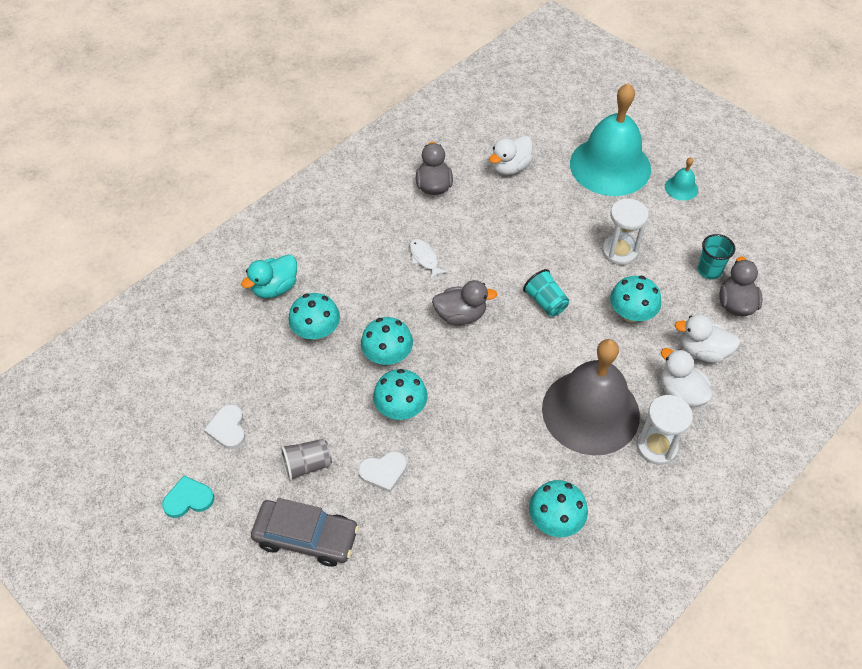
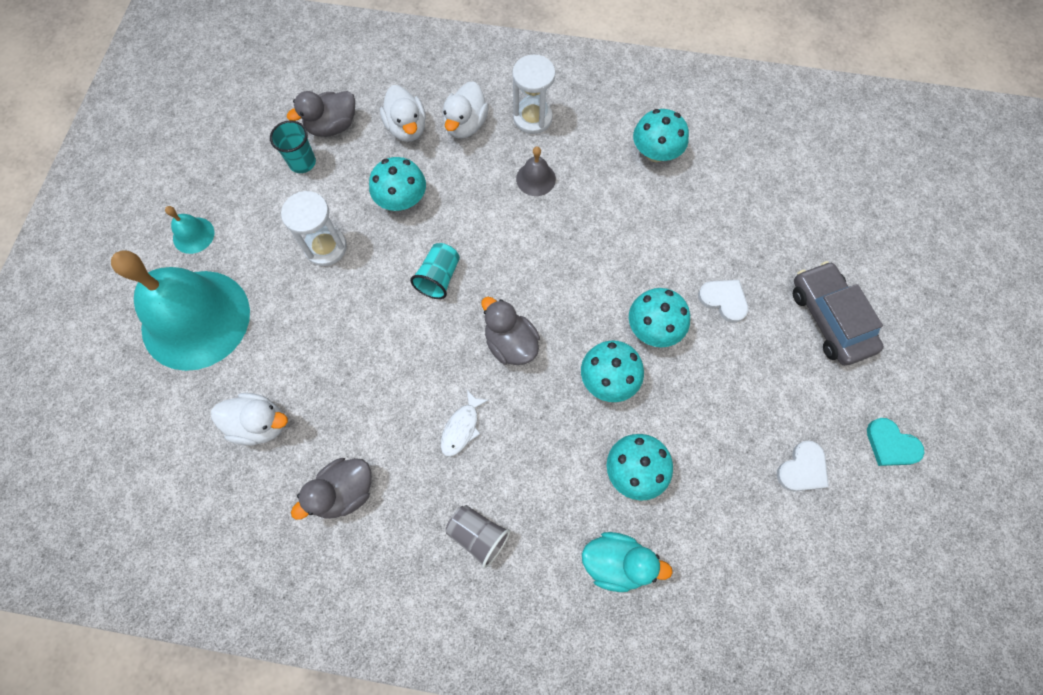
camera: 125 degrees left, 15 degrees up
(307, 465) = (773, 367): grey cup -> grey cup (478, 535)
(590, 411) = (535, 179): grey bell -> grey bell, size x0.40

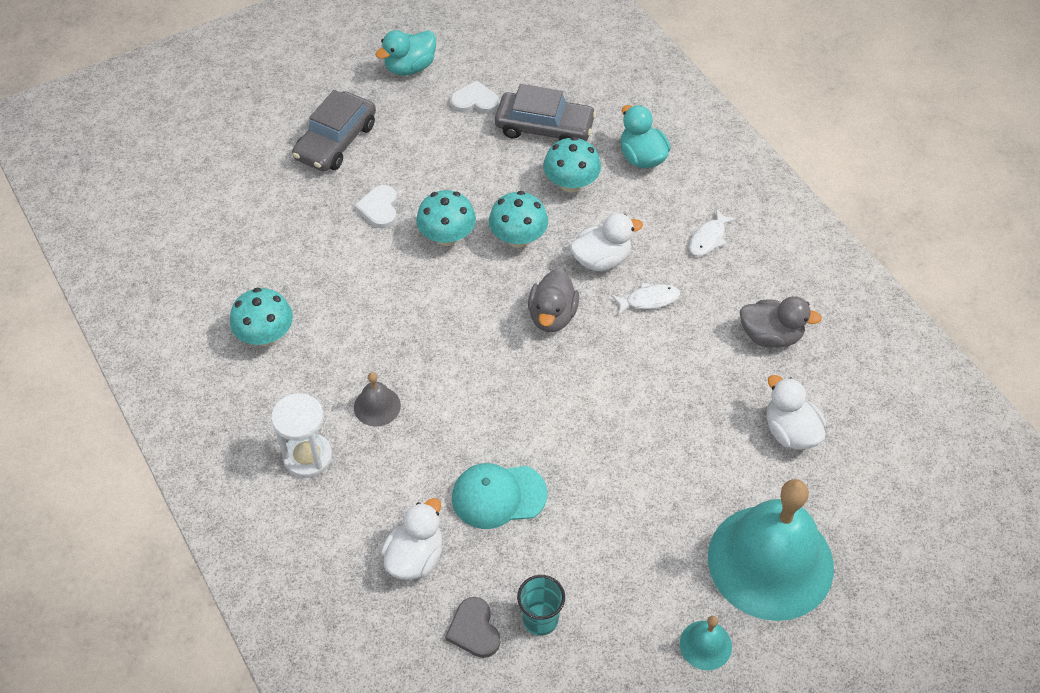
camera: 130 degrees left, 15 degrees down
(325, 247) = (604, 518): white hourglass -> none
(332, 126) = (474, 630): grey duck -> grey heart
(402, 200) = (498, 496): turquoise mushroom -> turquoise cap
(439, 277) = (545, 407): turquoise cup -> none
(465, 125) = (365, 508): white duck -> white duck (601, 259)
(478, 535) = (708, 238): grey cup -> white fish
(721, 504) = (544, 128): none -> grey car
(891, 445) = (410, 67): turquoise heart -> turquoise duck

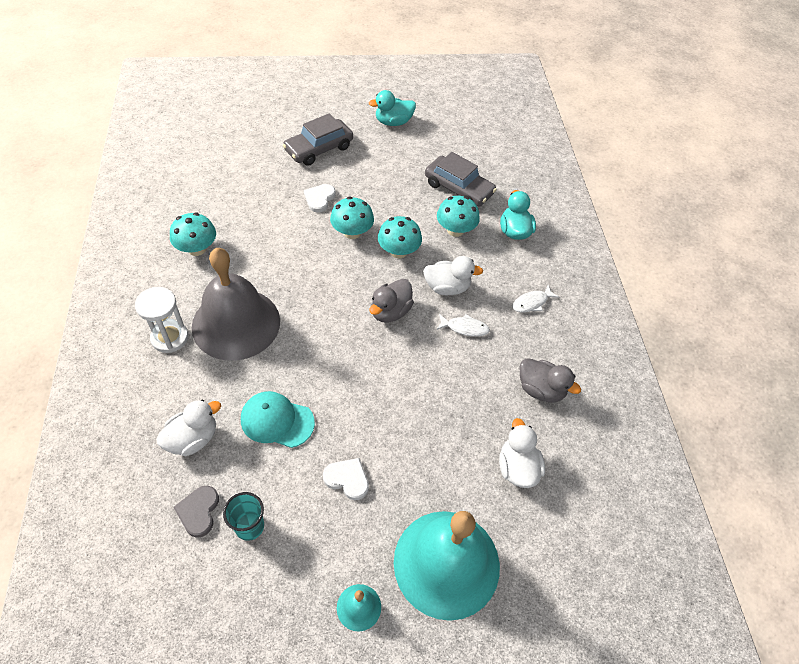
camera: 20 degrees right, 0 degrees up
(377, 406) = (236, 323): grey bell -> grey bell, size x2.49
(475, 101) = (422, 156): white heart -> white heart (347, 479)

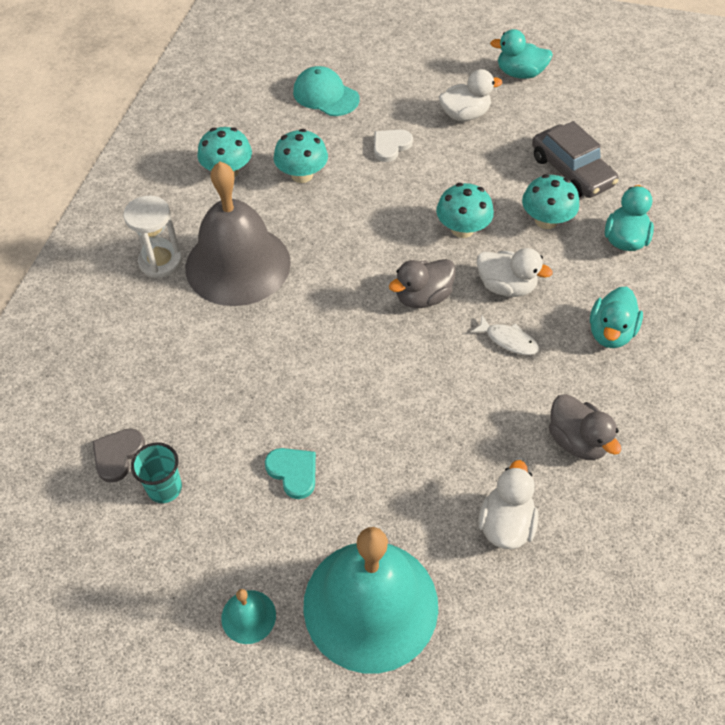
camera: 25 degrees right, 0 degrees up
(193, 439) = (142, 376): white duck -> white duck (464, 115)
(277, 421) = (240, 384): turquoise cap -> turquoise cap (325, 95)
(319, 149) = (413, 87): grey car -> none
(347, 479) = (293, 472): white heart -> turquoise heart
(352, 232) = (414, 194): turquoise mushroom -> turquoise mushroom (302, 175)
(531, 303) = (610, 333): white fish -> turquoise duck

